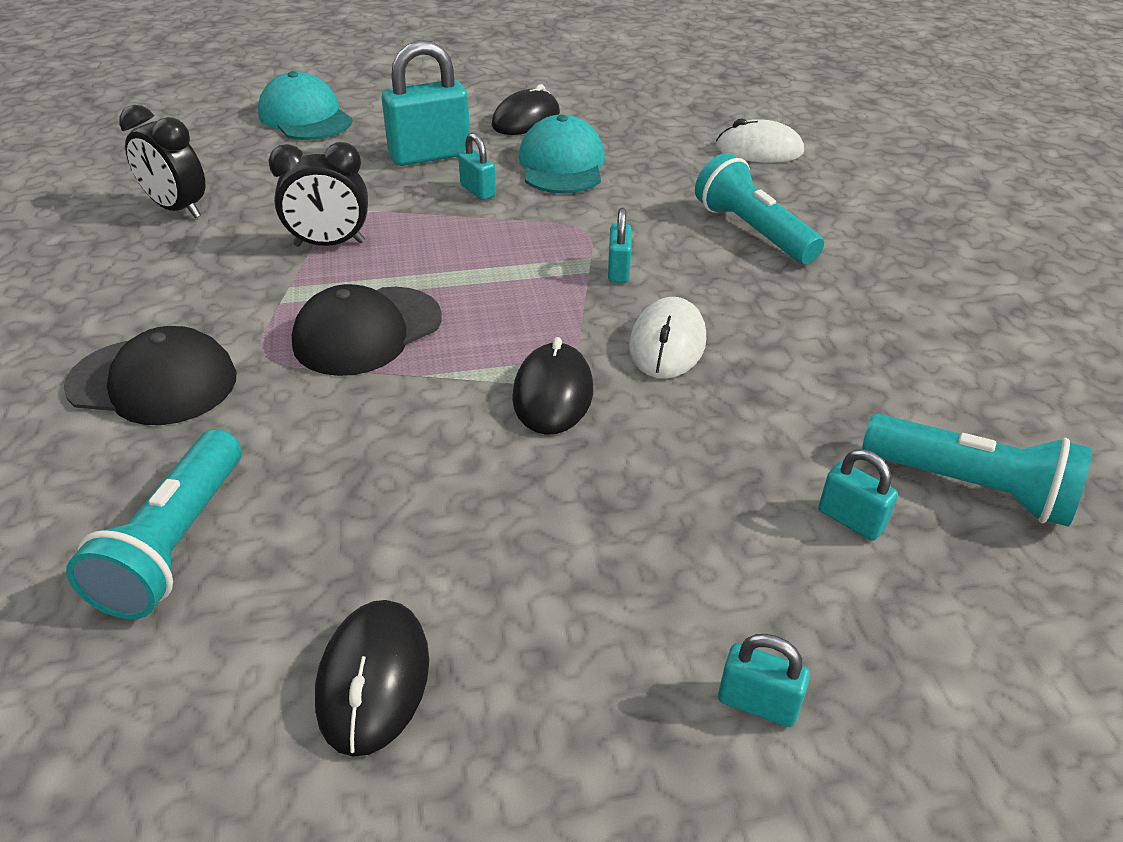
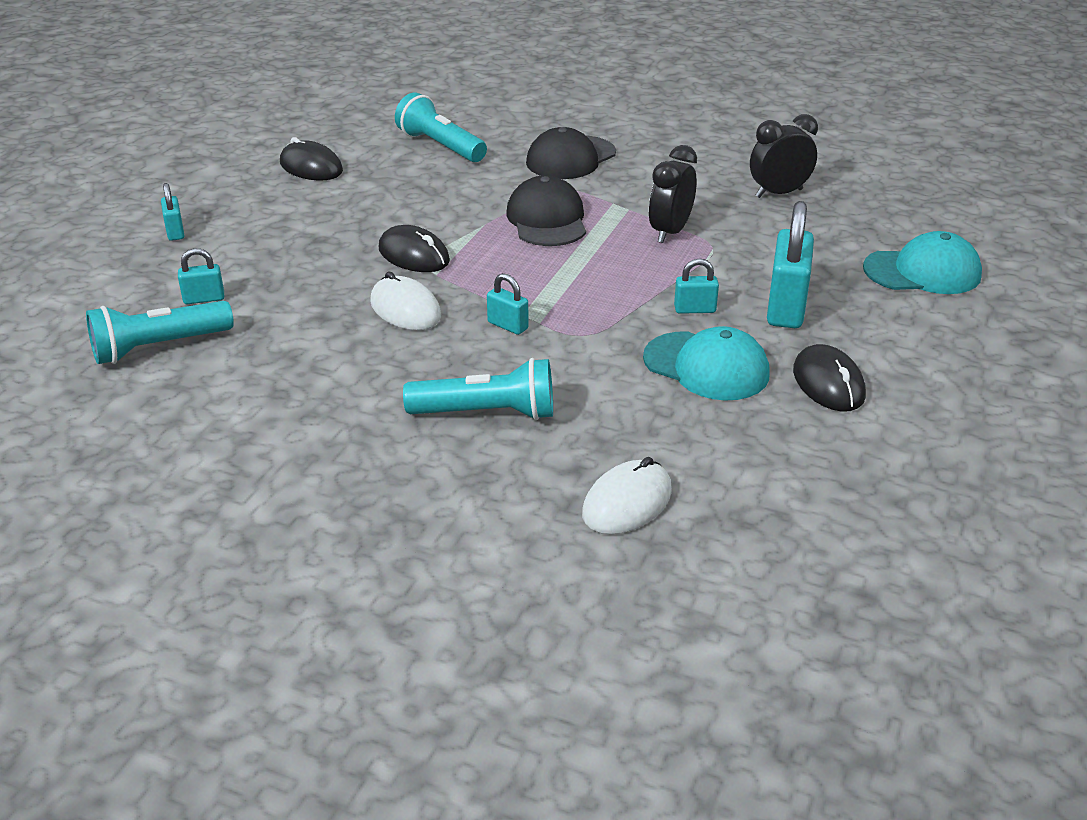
camera: 125 degrees right, 5 degrees down
(757, 703) = (175, 232): turquoise padlock -> turquoise padlock turned 75 degrees counterclockwise

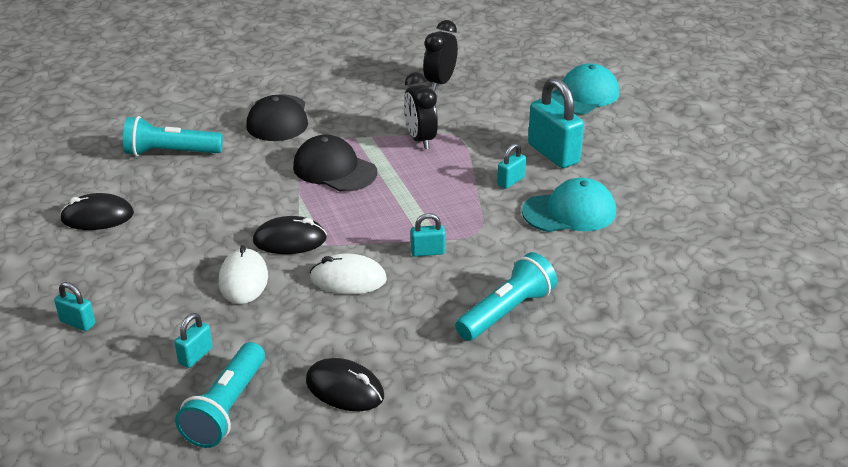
camera: 45 degrees left, 0 degrees up
(627, 502) = (654, 312): white mouse -> white mouse (243, 280)
(828, 383) = (637, 186): black mouse -> black mouse (344, 389)

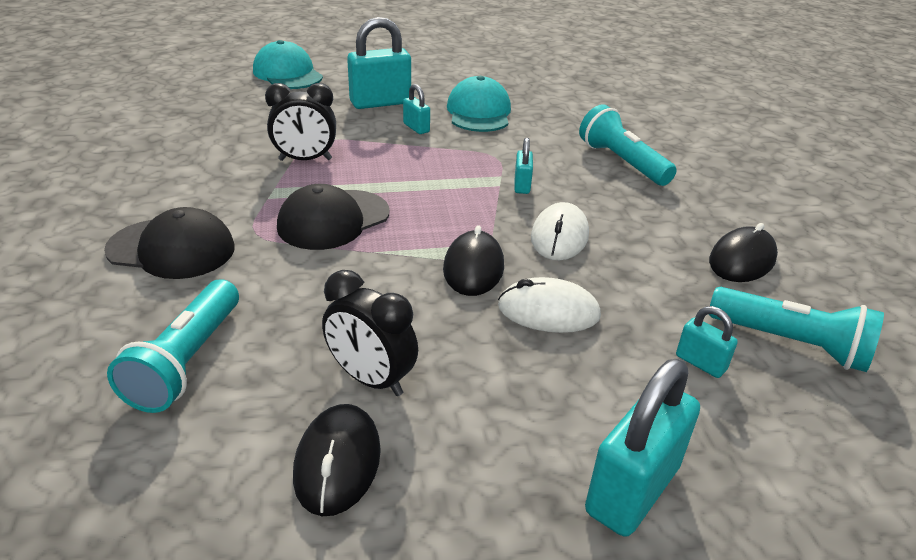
camera: 80 degrees left, 0 degrees up
(77, 323) = (632, 490): turquoise padlock -> turquoise padlock, size x1.98
(440, 83) = (191, 132): black clock -> black clock (371, 379)

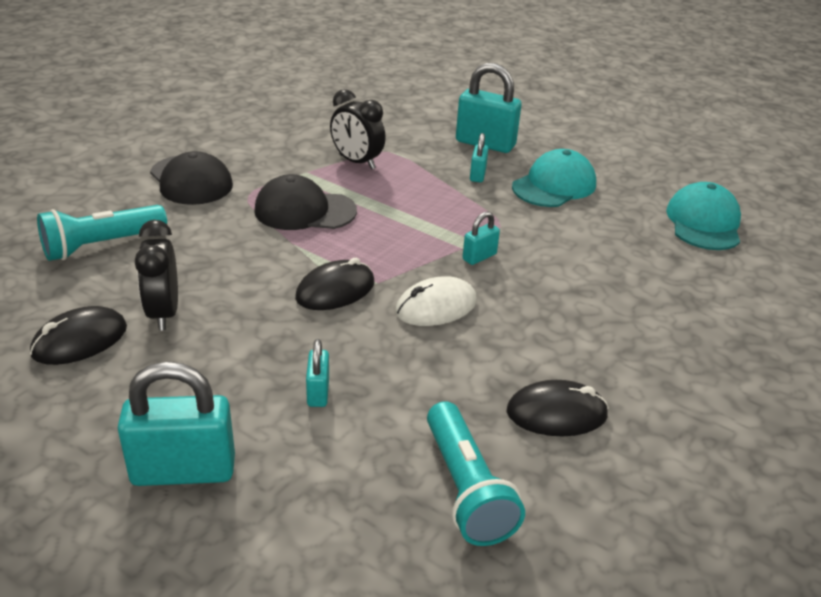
camera: 45 degrees right, 0 degrees up
(287, 74) = (454, 93): turquoise cap -> turquoise cap (703, 223)
(548, 311) = (331, 346): white mouse -> none
(622, 162) = (607, 285): turquoise flashlight -> none
(700, 363) = (368, 447): turquoise padlock -> turquoise padlock (318, 392)

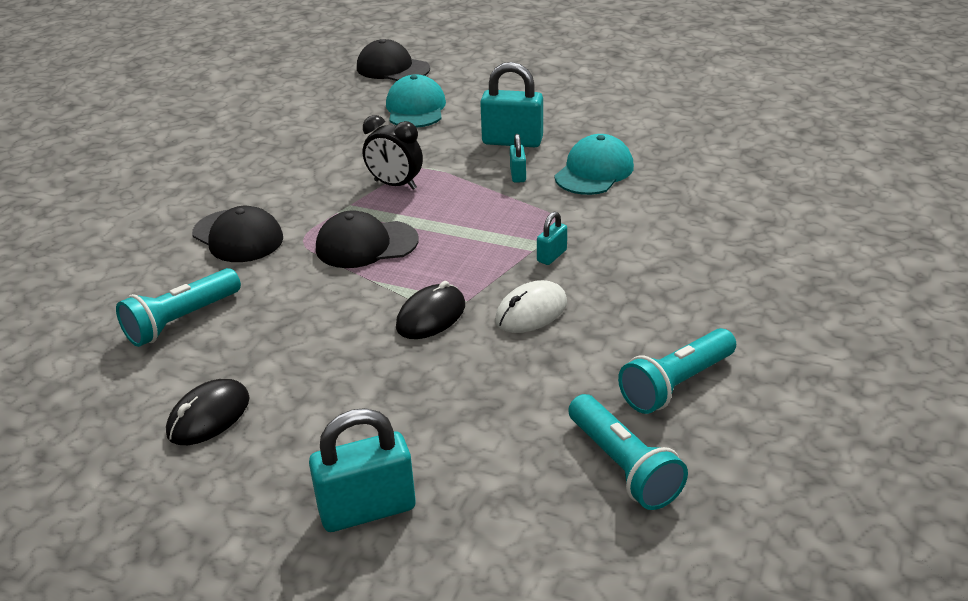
camera: 10 degrees left, 0 degrees up
(164, 313) = (277, 373): black clock -> none
(318, 392) = (457, 413): turquoise padlock -> none
(401, 61) = (392, 68): none -> black cap
(556, 413) = (676, 384): black mouse -> turquoise flashlight
(703, 223) = (743, 181): turquoise cap -> turquoise cap (415, 108)

